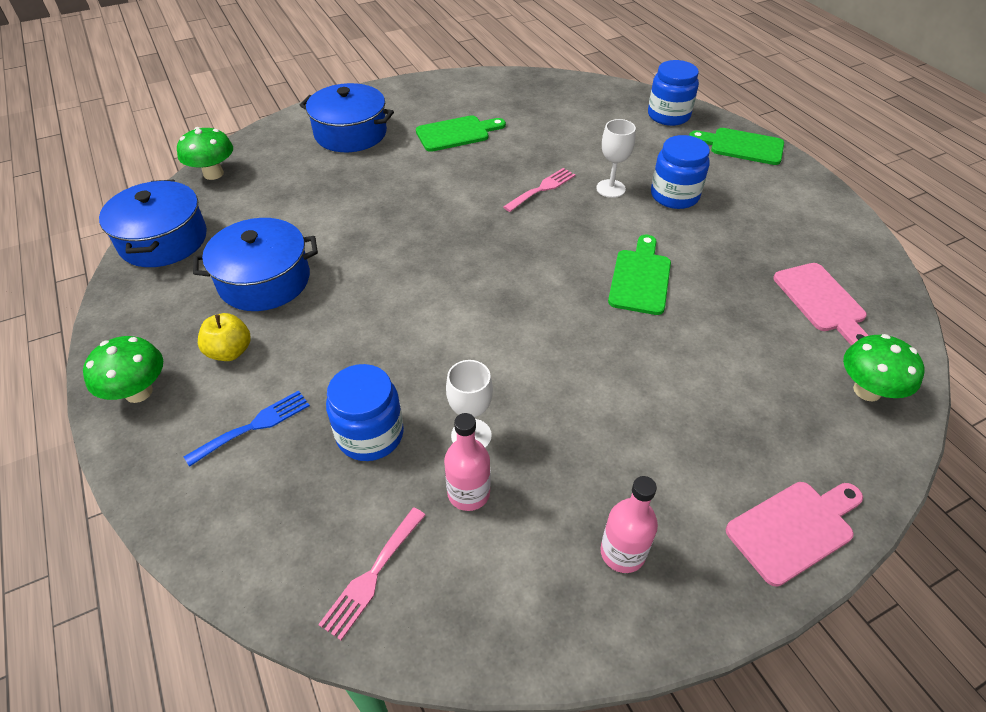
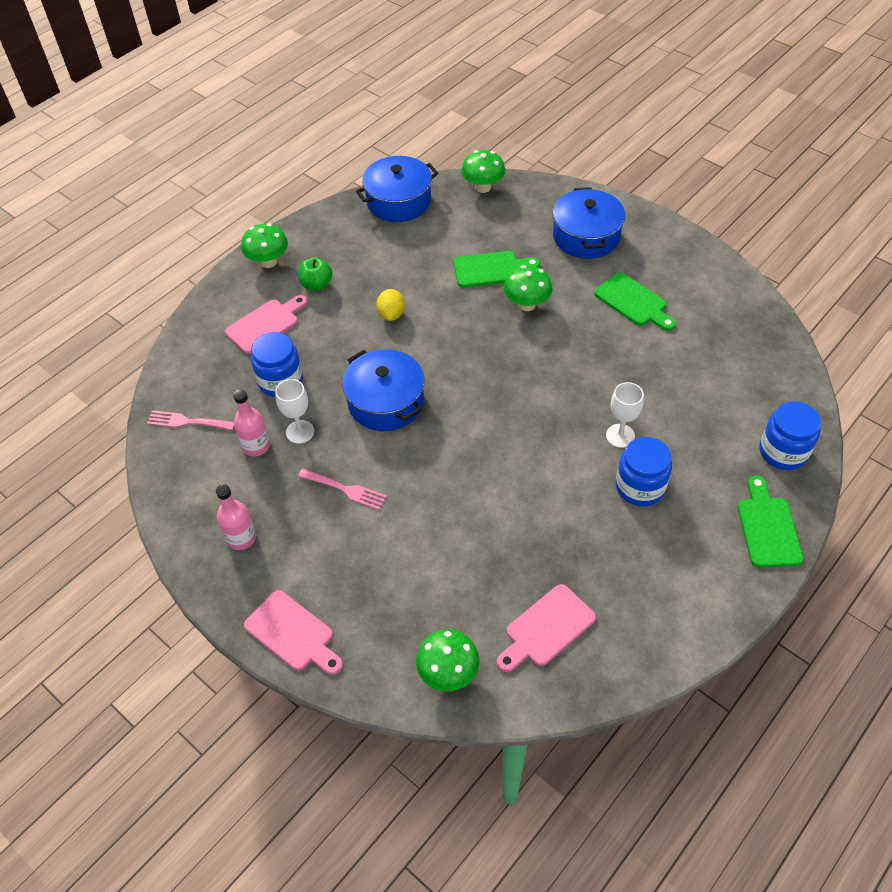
camera: 70 degrees right, 5 degrees up
(230, 351) = (316, 285): yellow apple -> green apple
(254, 426) = (265, 324): blue fork -> pink cutting board
(264, 280) = (387, 269): blue pot -> blue pot (386, 402)
(339, 296) = (391, 314): none -> yellow lemon
(408, 194) = (526, 304): none -> green mushroom
(542, 188) = (589, 387): pink fork -> pink fork (346, 490)
(640, 278) = (506, 487): green cutting board -> green cutting board (491, 269)

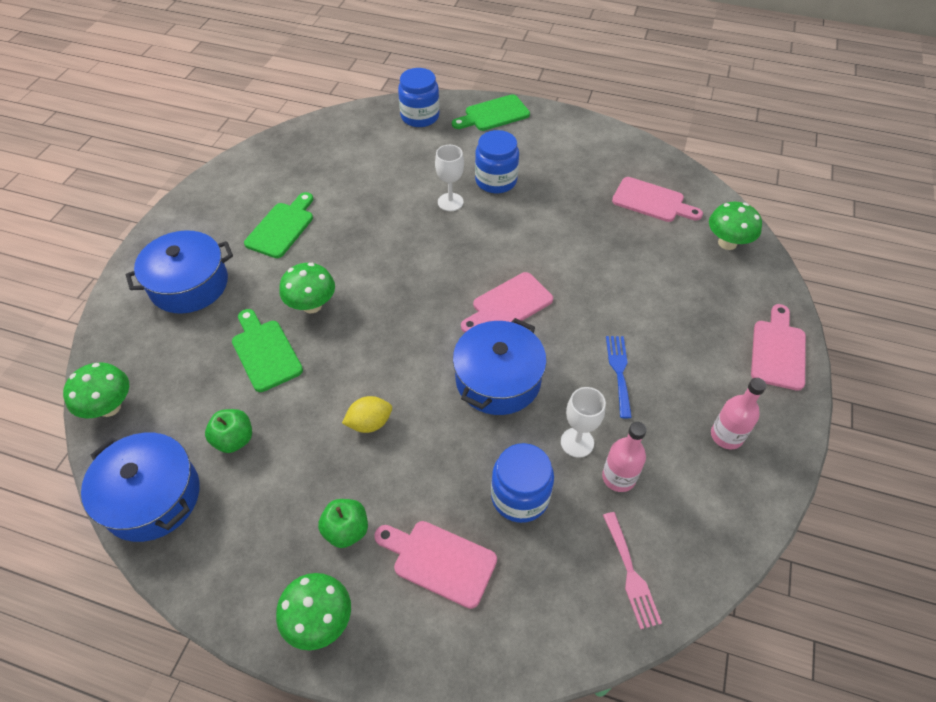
camera: 115 degrees left, 0 degrees up
(346, 490) = (619, 371): pink fork -> blue fork
(420, 243) = (234, 440): none -> green apple
(461, 437) = (509, 304): none -> pink cutting board

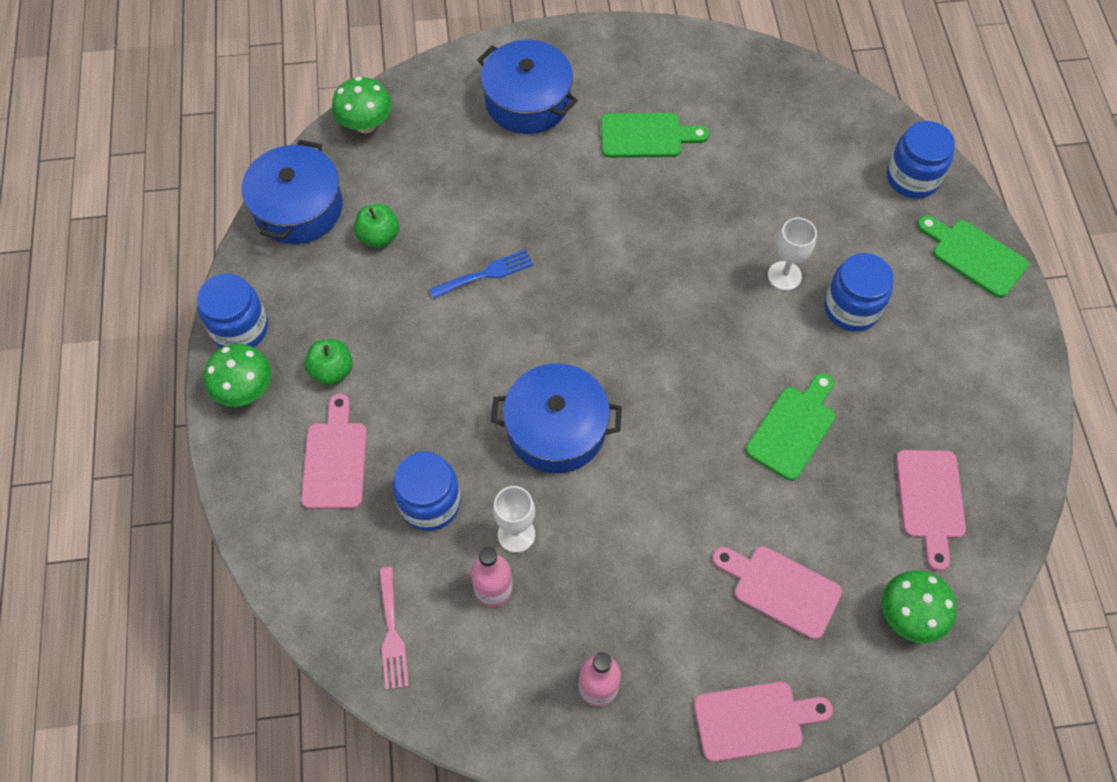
camera: 65 degrees right, 10 degrees up
(247, 601) = (240, 328): none -> blue jar
(265, 352) = (483, 208): green cutting board -> green cutting board (793, 428)
(312, 305) = (559, 217): green mushroom -> none
(369, 423) = (448, 336): yellow lemon -> none
(509, 304) = (663, 400): pink cutting board -> pink cutting board (781, 589)
(619, 371) = (629, 547): blue fork -> blue fork (486, 274)
(631, 574) = (392, 633): pink fork -> pink fork turned 60 degrees counterclockwise

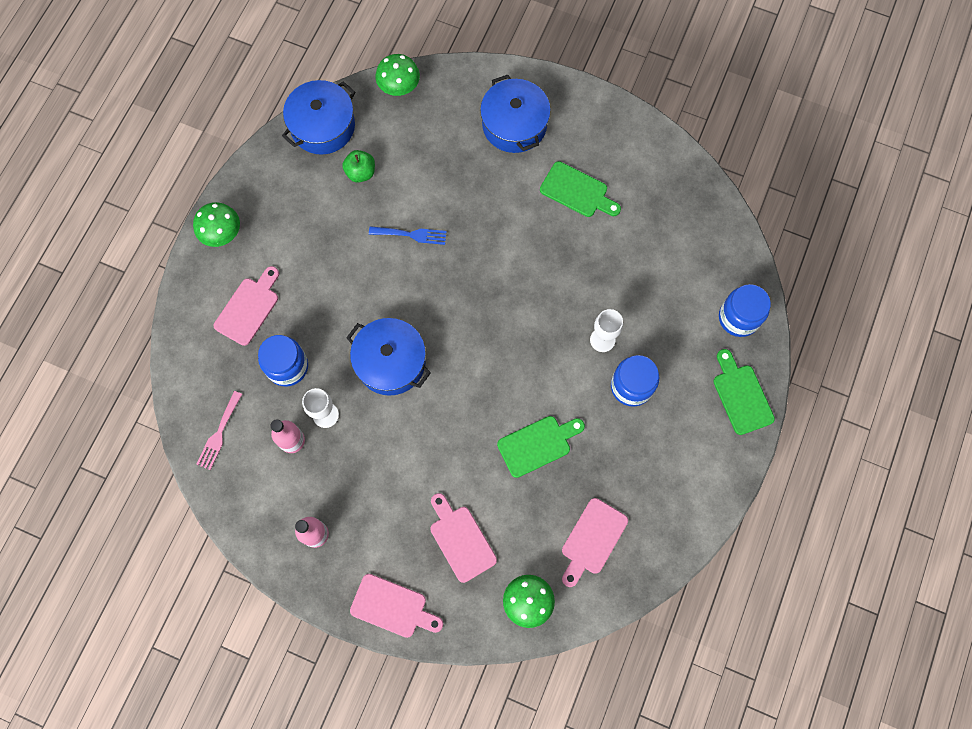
camera: 30 degrees right, 10 degrees up
(240, 328) = (242, 191): blue jar -> none
(332, 371) = (280, 249): green apple -> none

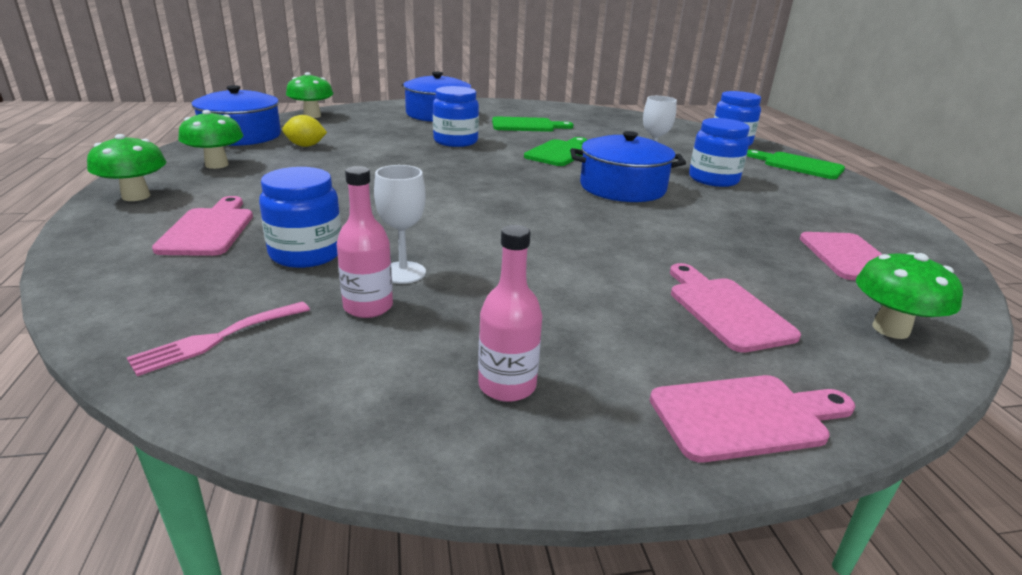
camera: 35 degrees left, 45 degrees down
(219, 434) = (216, 339): pink fork -> pink fork turned 60 degrees clockwise
(285, 192) = (217, 165): none -> green mushroom
(361, 173) = (306, 146): green apple -> yellow lemon
(390, 362) = (453, 220): blue pot -> blue pot (622, 187)
(412, 235) = (395, 160): blue fork -> none
(460, 540) = (725, 310): pink cutting board -> pink cutting board turned 45 degrees clockwise
(484, 210) = (455, 141): none -> blue jar
(537, 444) = (690, 224): green cutting board -> green cutting board (559, 152)

